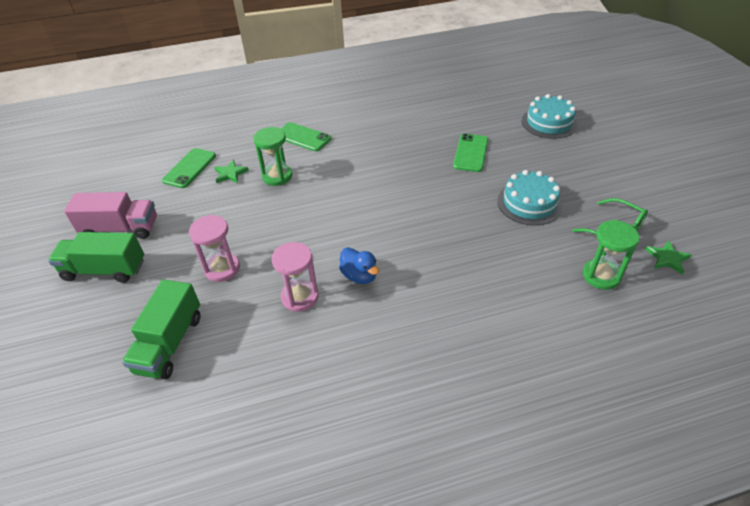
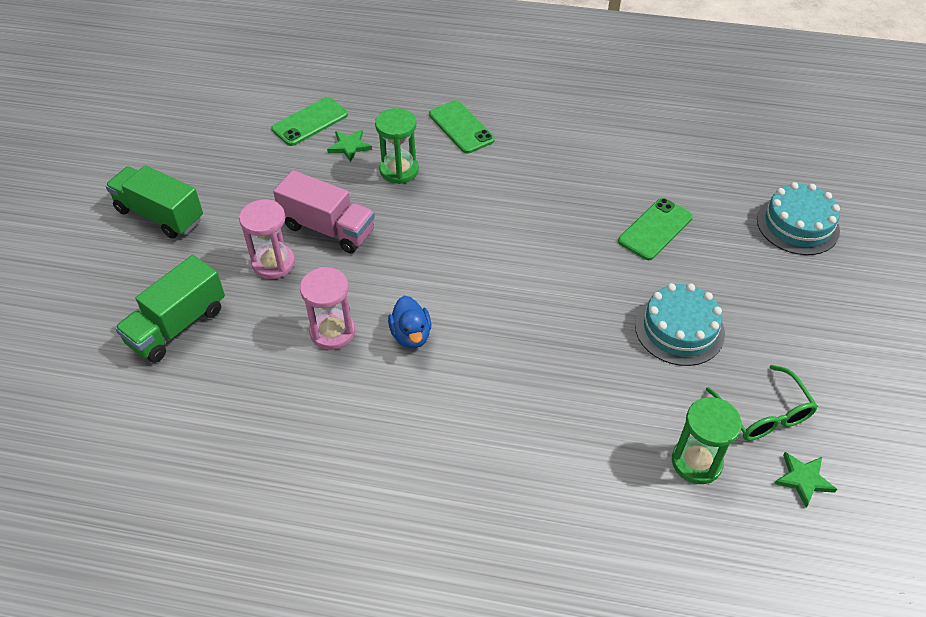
camera: 25 degrees right, 5 degrees up
(121, 229) = (200, 172): pink truck -> pink truck (328, 228)

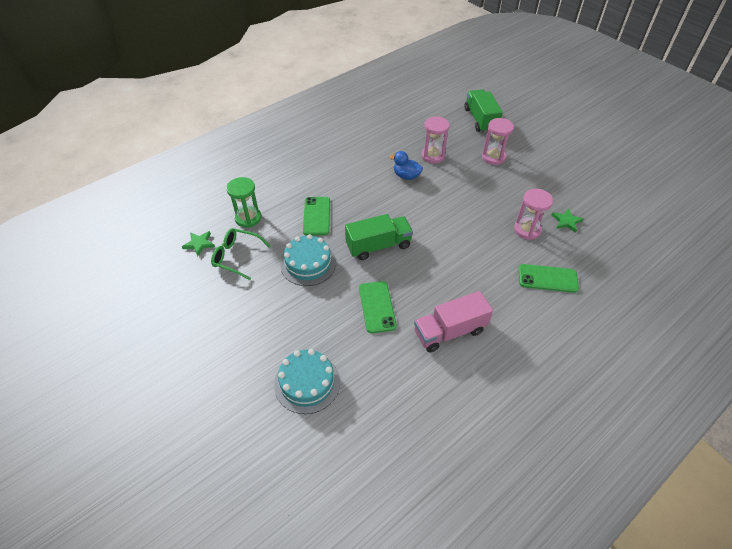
camera: 130 degrees right, 0 degrees up
(160, 215) = (560, 138): green truck -> green truck (378, 246)
(310, 122) = (604, 217): green phone -> green phone (316, 216)
(328, 228) = (502, 183): pink truck -> pink truck (449, 331)
(399, 170) = (527, 230): green hourglass -> pink hourglass

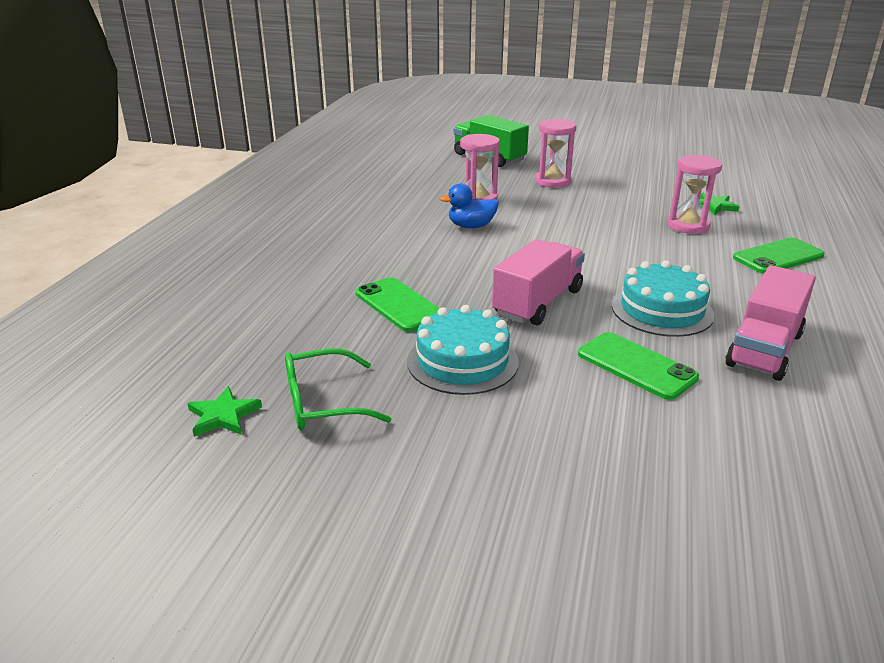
camera: 35 degrees left, 20 degrees down
(248, 218) = (281, 348): green hourglass -> none
(307, 383) = (681, 510): turquoise cake -> turquoise cake (662, 310)
(378, 246) = (538, 303): green truck -> pink truck

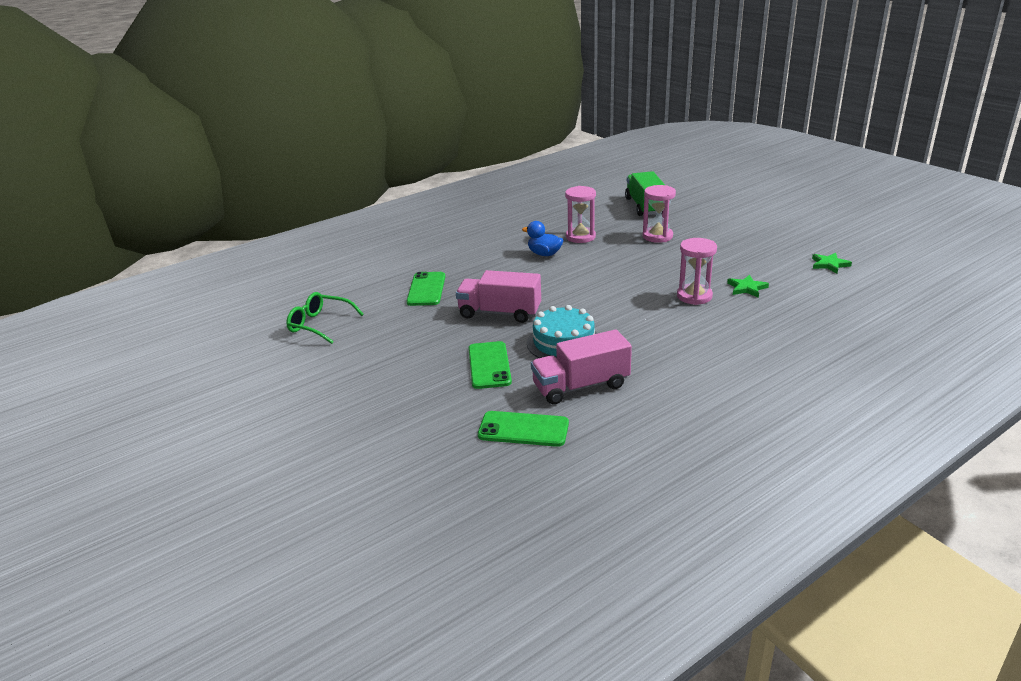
camera: 40 degrees right, 0 degrees up
(223, 415) = (276, 315): green star -> green star (829, 264)
(462, 361) = (408, 329): turquoise cake -> none
(538, 303) = (500, 313): pink truck -> pink truck turned 150 degrees counterclockwise
(778, 257) = (717, 338): green phone -> green phone (523, 429)

